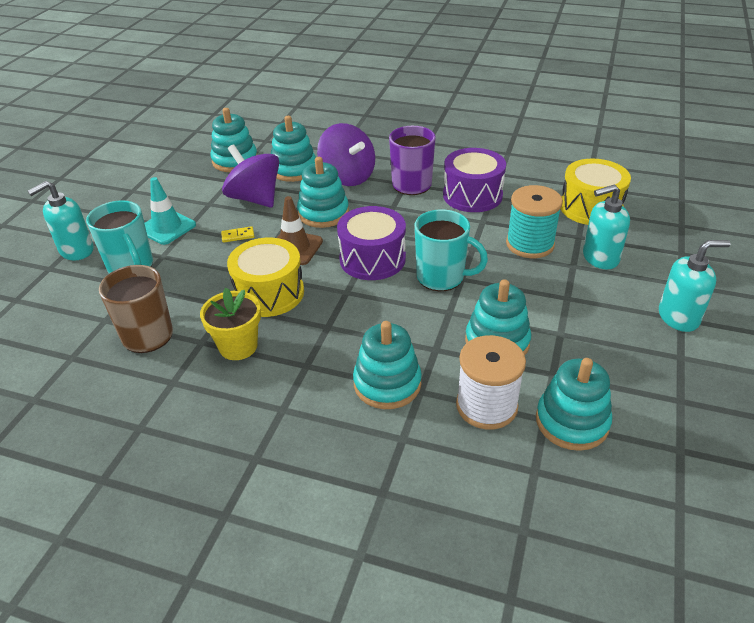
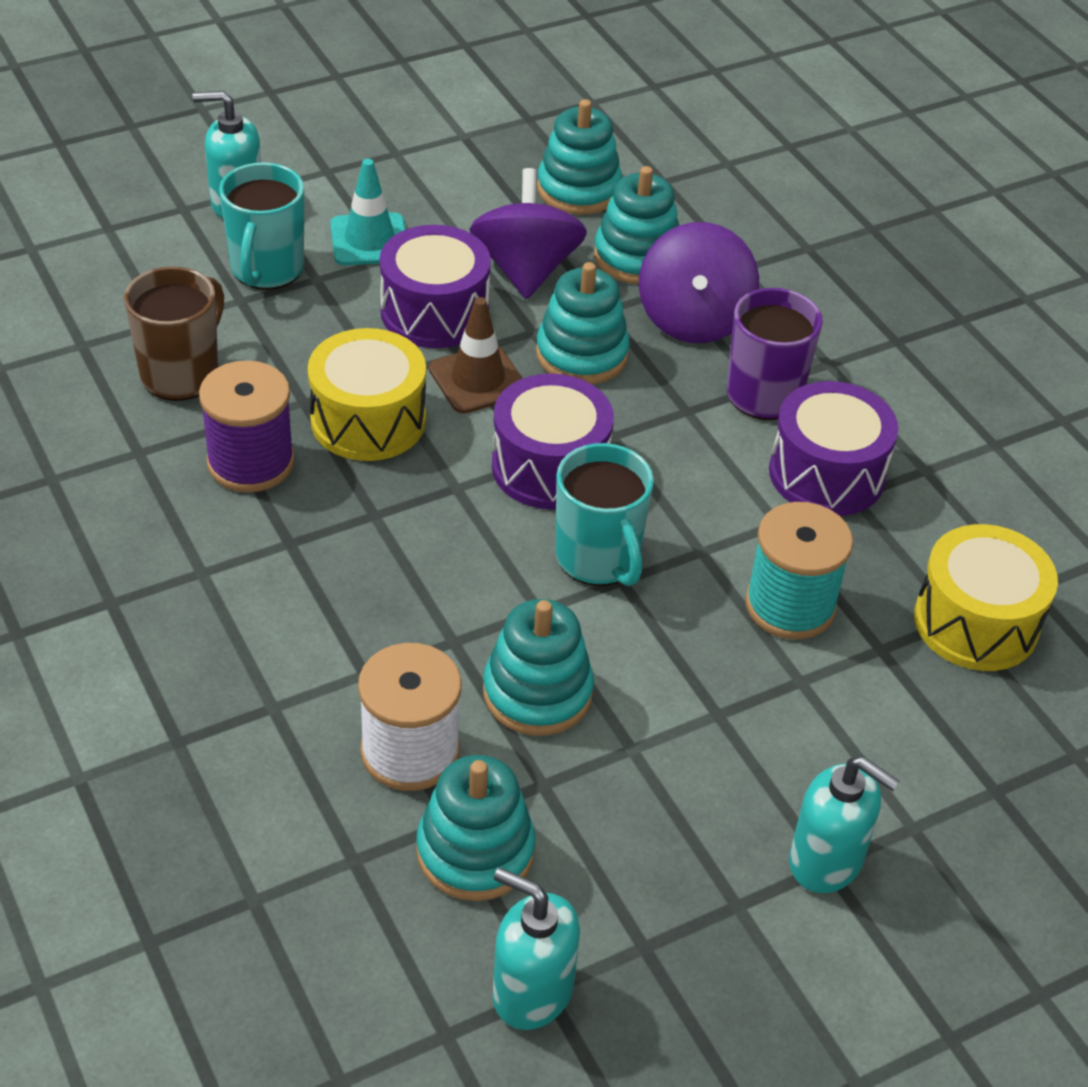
camera: 40 degrees right, 5 degrees up
(238, 236) = (434, 312): yellow domino -> purple drum
(238, 346) = (251, 462): yellow flower pot -> purple spool
(387, 384) = (342, 635): turquoise stacking toy -> none
(600, 258) = (858, 701): turquoise soap dispenser -> turquoise soap dispenser (532, 992)

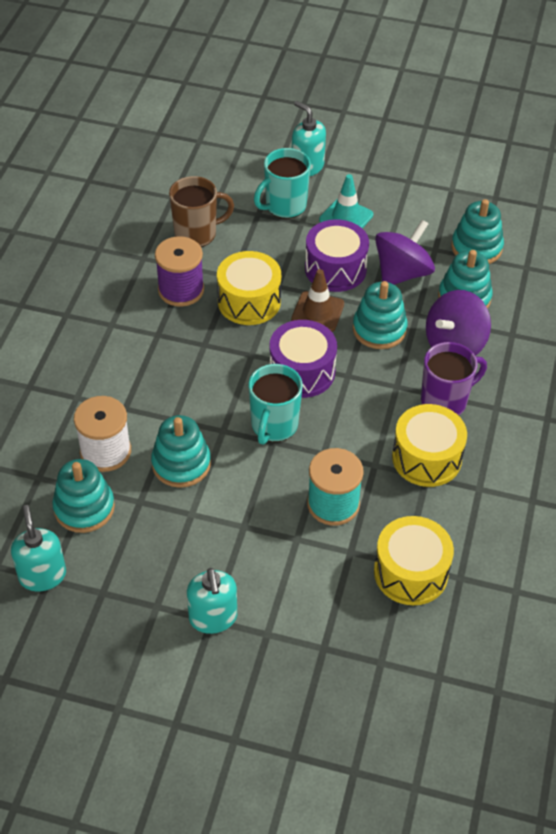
camera: 45 degrees right, 5 degrees up
(826, 474) = (426, 458): purple drum -> yellow drum

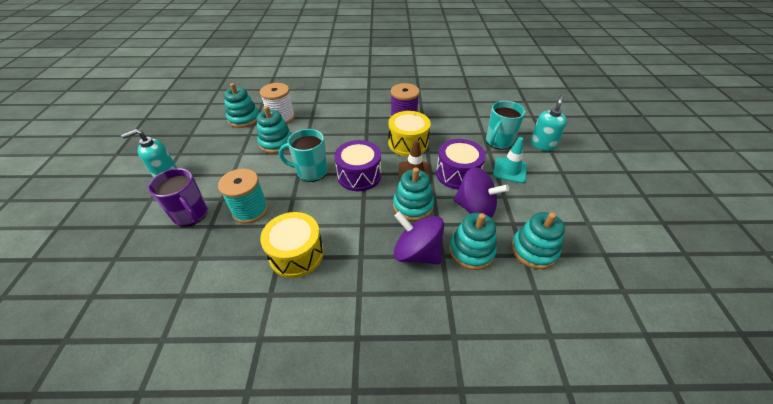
camera: 75 degrees right, 5 degrees down
(42, 575) = (202, 116): turquoise soap dispenser -> none
(197, 234) = (450, 115): brown mug -> none
(284, 206) = (498, 142): turquoise mug -> turquoise mug turned 90 degrees counterclockwise
(410, 572) = (189, 262): yellow drum -> none
(445, 401) = (355, 256): purple mug -> purple mug (191, 215)

